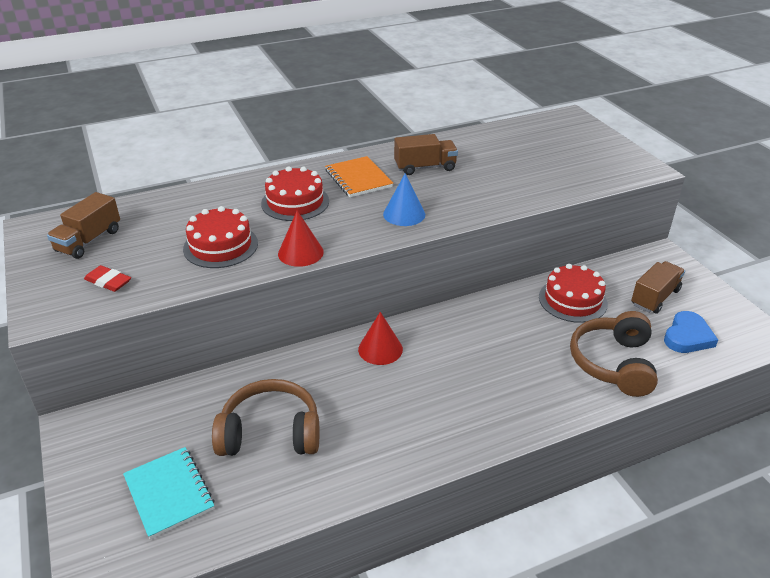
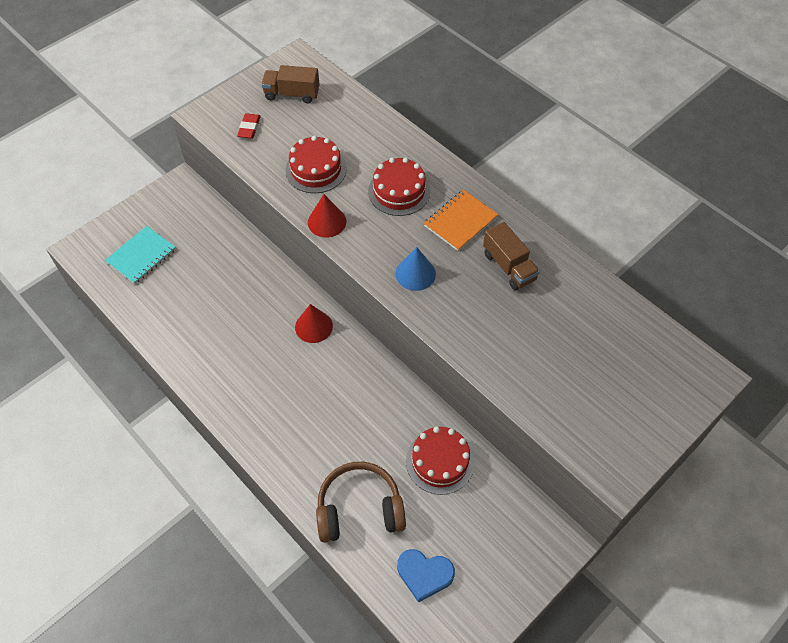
camera: 70 degrees right, 20 degrees up
(270, 433) = (205, 288): brown headphones -> none
(655, 297) = (477, 539): brown truck -> none

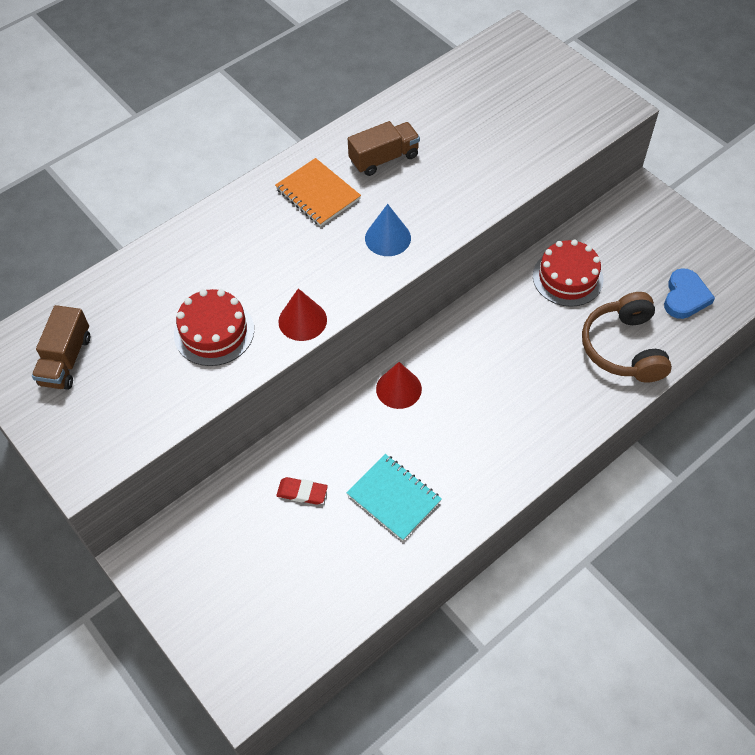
camera: 85 degrees left, 0 degrees up
(141, 256) = (268, 601): turquoise notebook -> turquoise notebook (394, 498)
(249, 128) = (121, 410): red eraser -> red eraser (302, 492)
(399, 191) = (264, 247): red cake -> none

